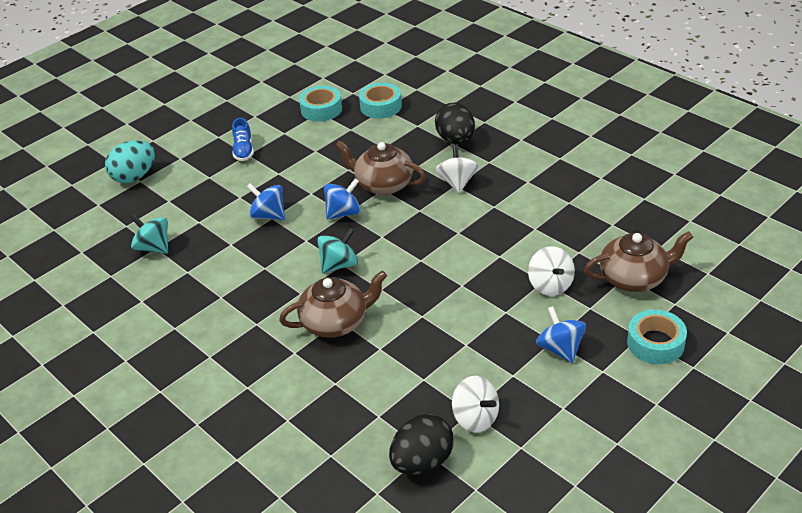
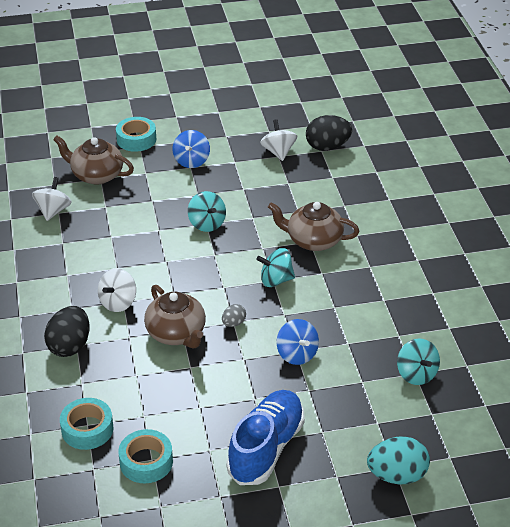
camera: 150 degrees left, 0 degrees up
(244, 150) = (266, 448): blue shoe -> blue shoe, size x2.00
(343, 213) = (233, 323): blue spinning top -> grey egg
(460, 285) = (207, 224): none -> turquoise spinning top
(550, 285) = (151, 196): white spinning top -> white spinning top (53, 211)

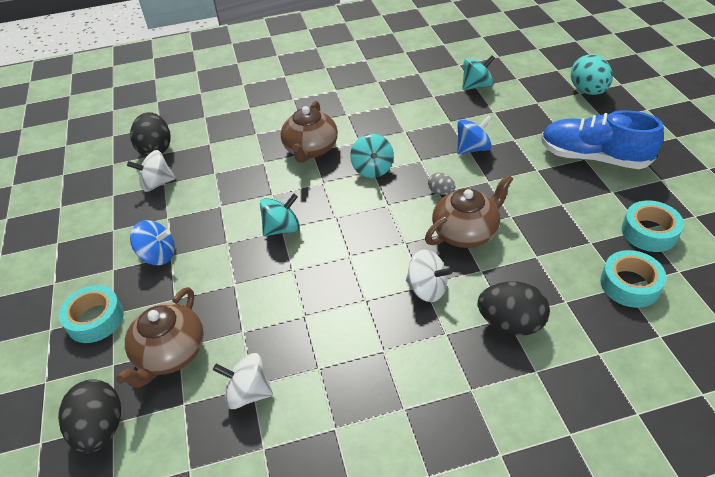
camera: 90 degrees left, 5 degrees up
(48, 153) = (100, 429): none -> black egg

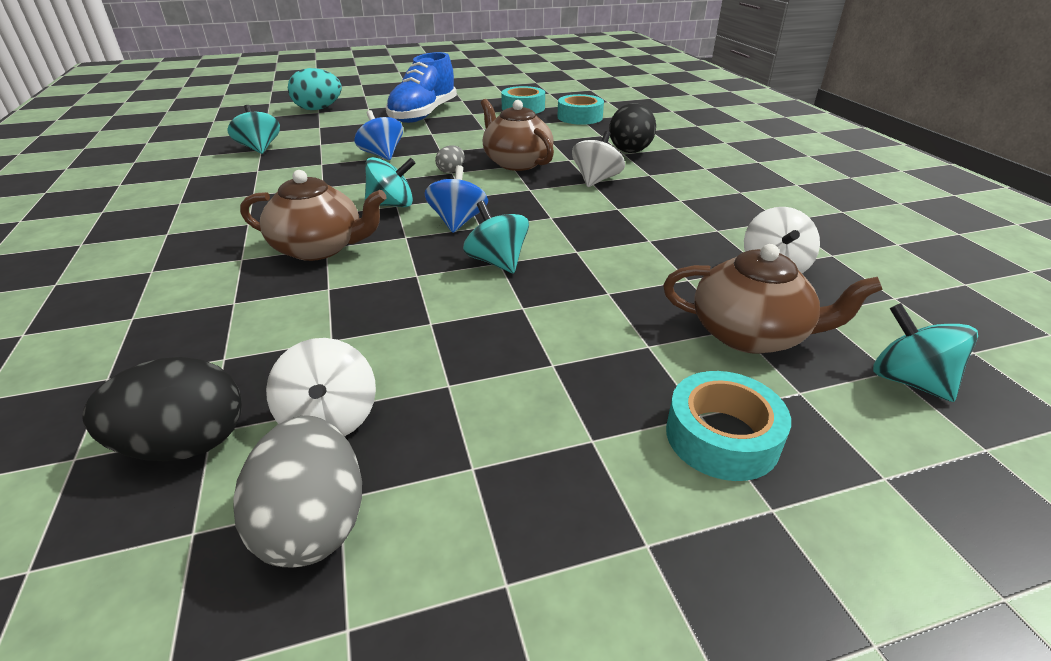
camera: 95 degrees left, 10 degrees down
(100, 429) = (908, 381): black egg -> turquoise spinning top
(103, 190) = (314, 523): none -> grey egg
(158, 255) = (553, 379): blue spinning top -> blue spinning top (458, 222)

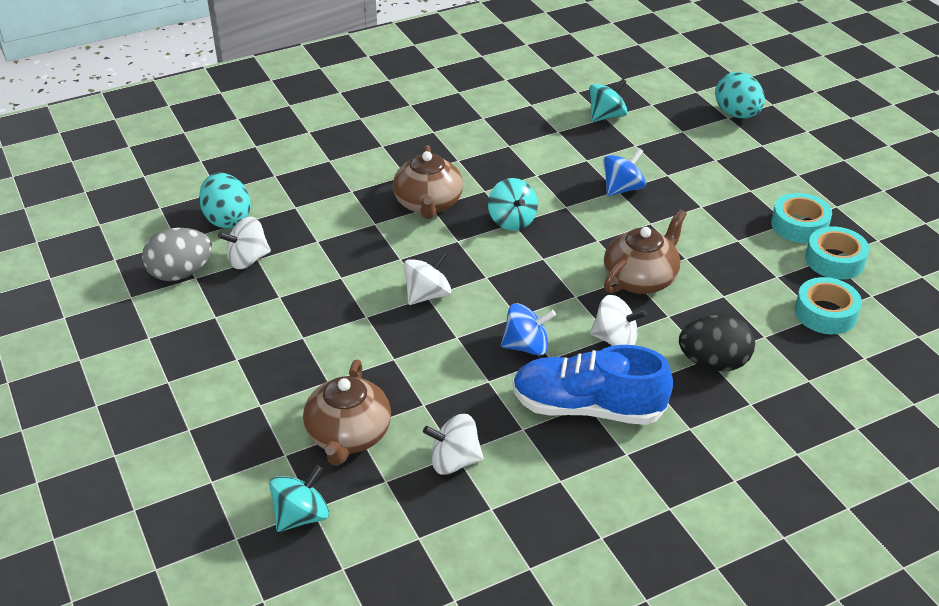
camera: 80 degrees right, 5 degrees up
(186, 445) = (227, 219): black egg -> turquoise egg
(423, 115) = (759, 188): blue shoe -> blue shoe (587, 408)
(451, 171) = (600, 239): grey egg -> none
(458, 222) = (491, 263): blue spinning top -> blue spinning top (526, 346)
(497, 262) = (427, 295): turquoise spinning top -> white spinning top
(722, 436) = (241, 413): turquoise tape -> turquoise tape (799, 225)

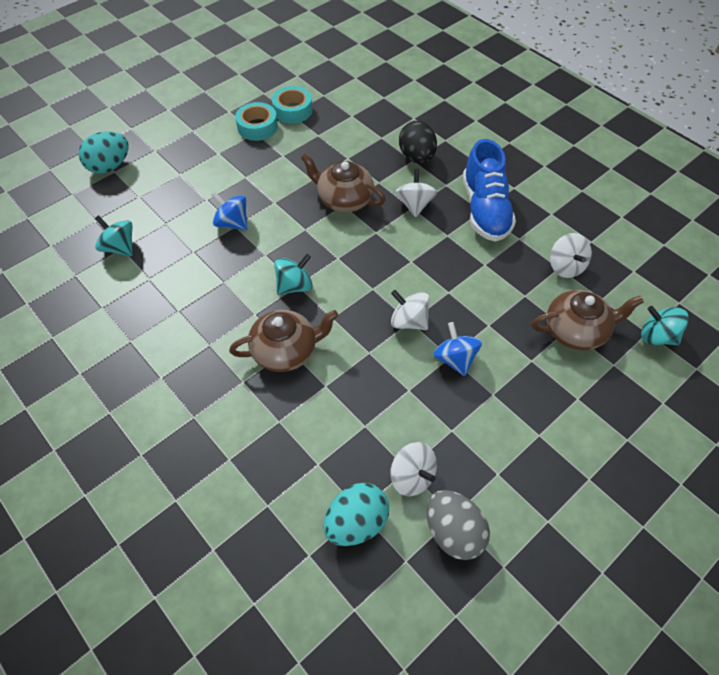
camera: 105 degrees left, 15 degrees up
(526, 346) = (441, 250): blue spinning top -> blue spinning top (455, 359)
(825, 313) = (349, 113): turquoise tape -> none

